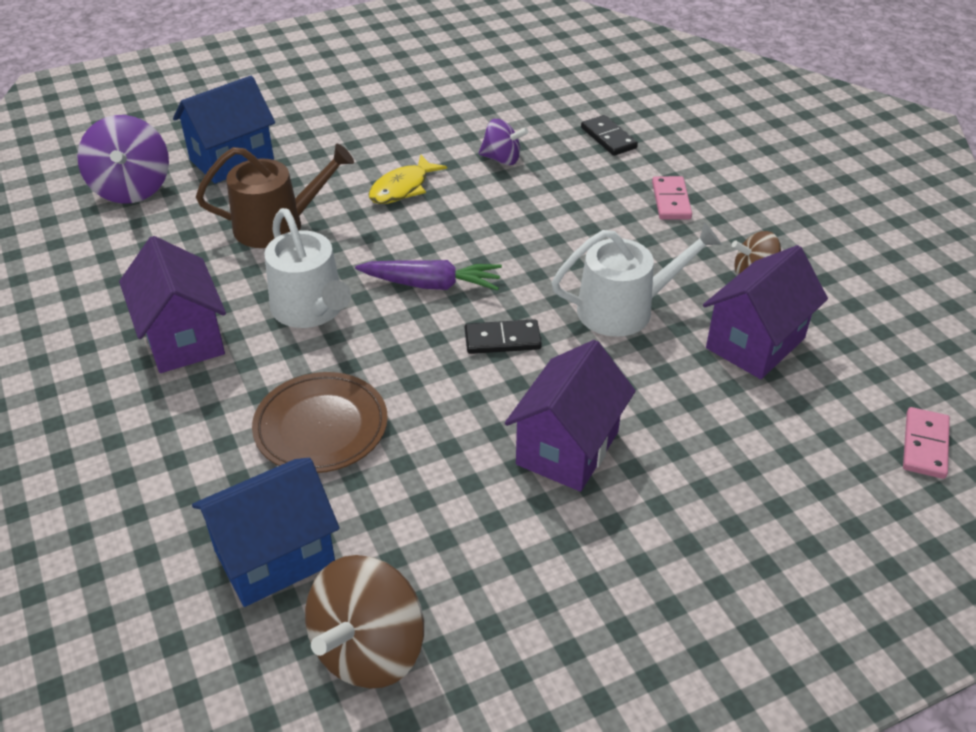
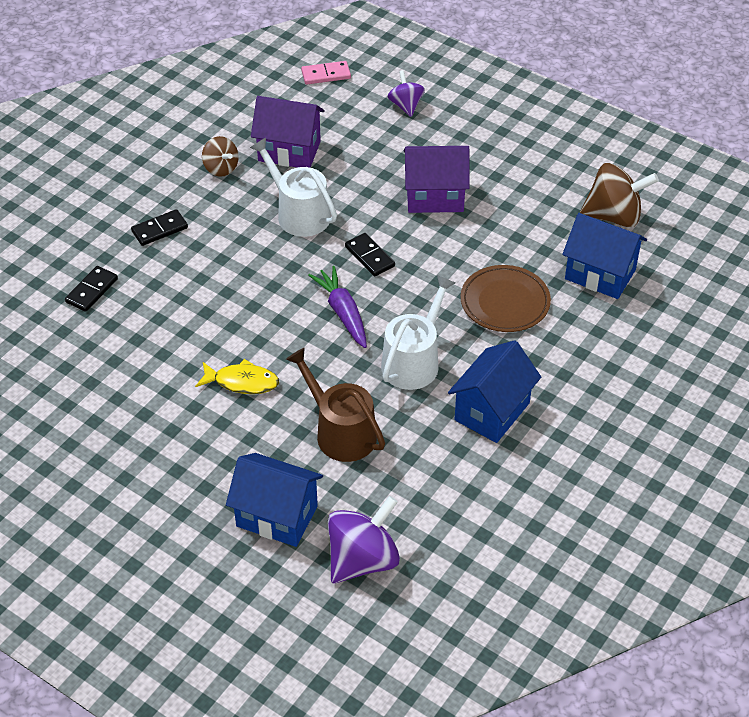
camera: 120 degrees left, 5 degrees up
(183, 338) = (492, 411): purple house -> blue house
(502, 159) = (163, 341): purple spinning top -> purple spinning top (406, 106)
(671, 201) = (160, 229): pink domino -> black domino

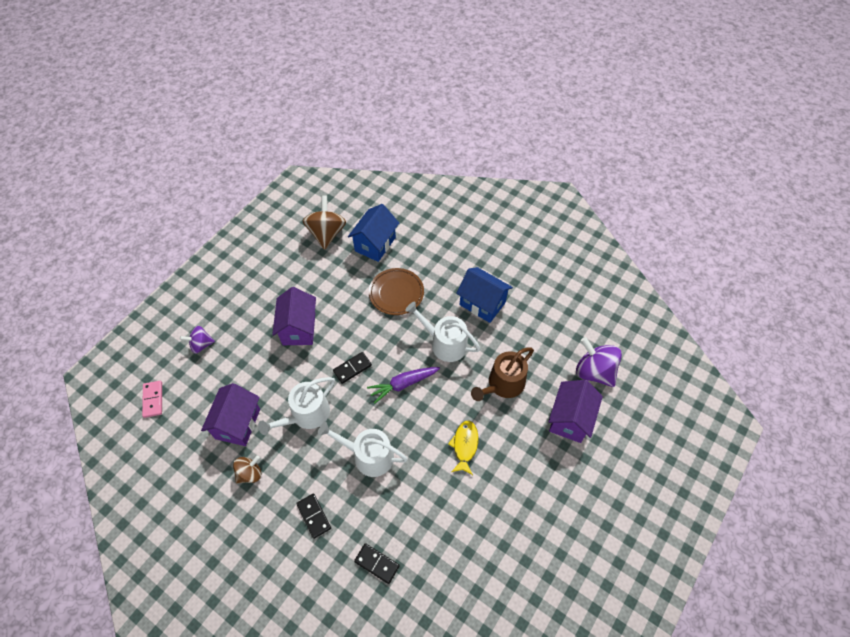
camera: 90 degrees left, 10 degrees up
(235, 278) = (368, 455): none -> white watering can
(277, 516) = (570, 419): blue house -> purple house

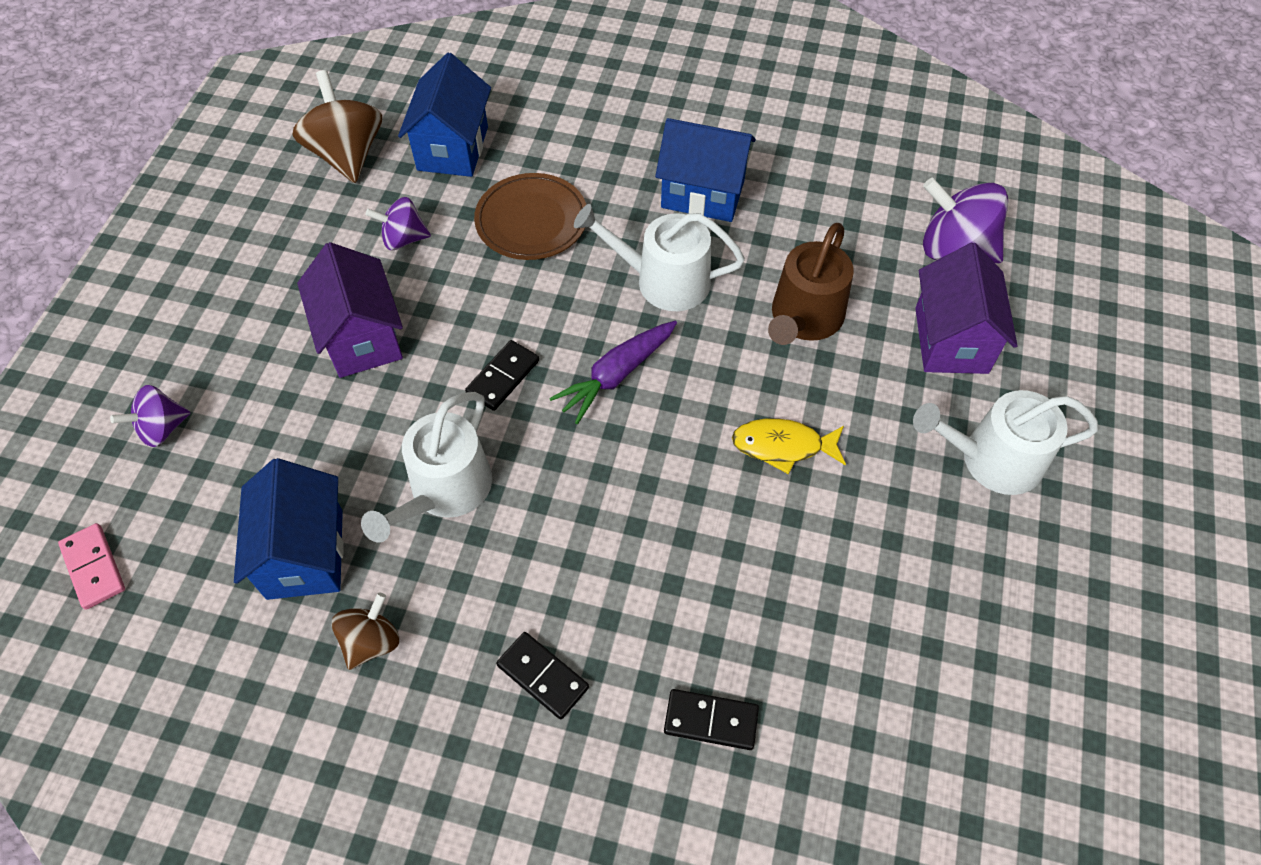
camera: 20 degrees left, 0 degrees up
(238, 423) = (305, 554): purple house -> blue house
(335, 284) = (403, 239): none -> purple spinning top
(368, 455) = (605, 525): white watering can -> white watering can (992, 459)
(464, 445) = (783, 446): yellow fish -> yellow fish turned 75 degrees counterclockwise

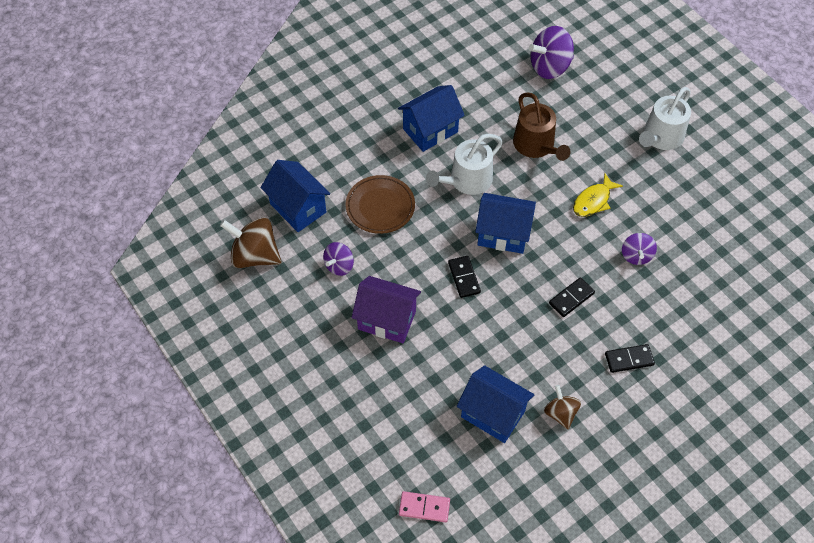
camera: 50 degrees left, 0 degrees up
(162, 428) = (364, 436): purple spinning top -> purple spinning top (636, 256)
(445, 490) = (506, 339): white watering can -> none
(616, 375) = (503, 234): purple carrot -> blue house
(711, 721) = (694, 314): black domino -> black domino (571, 298)
(951, 340) = (594, 105): purple house -> none

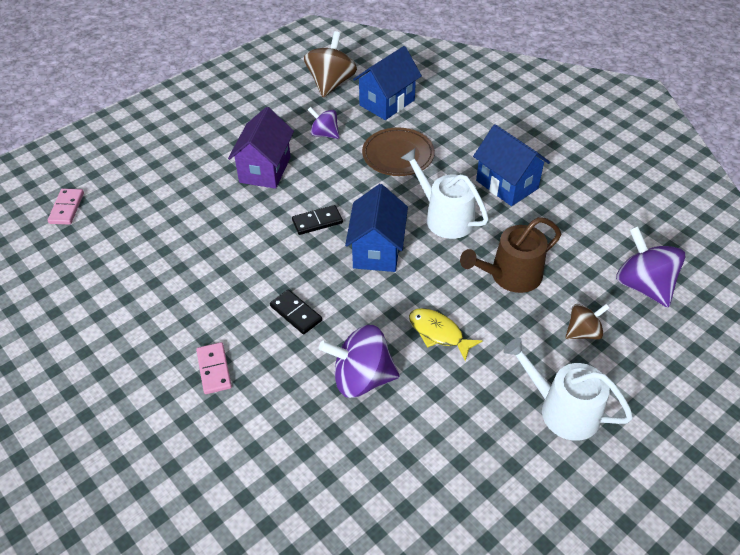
camera: 85 degrees right, 10 degrees down
(493, 414) = (156, 251): blue house -> none
(560, 413) = (151, 306): brown spinning top -> brown spinning top (583, 332)
(629, 359) = (214, 369): black domino -> pink domino
(636, 256) = (361, 378): purple spinning top -> purple spinning top, size x1.70

